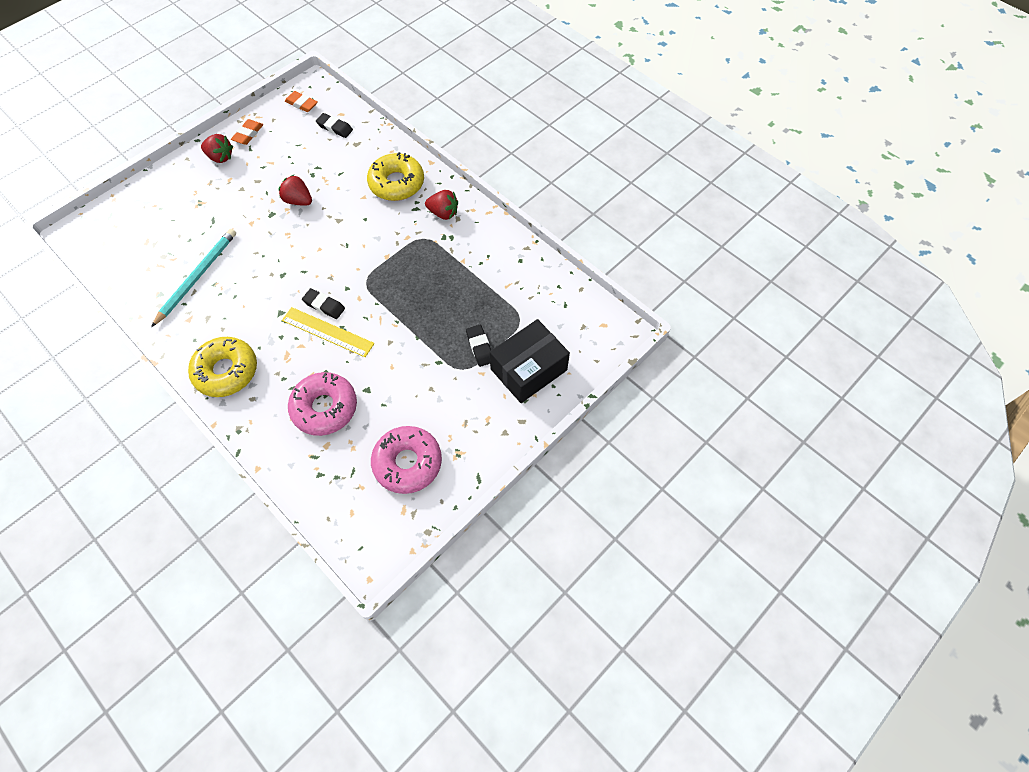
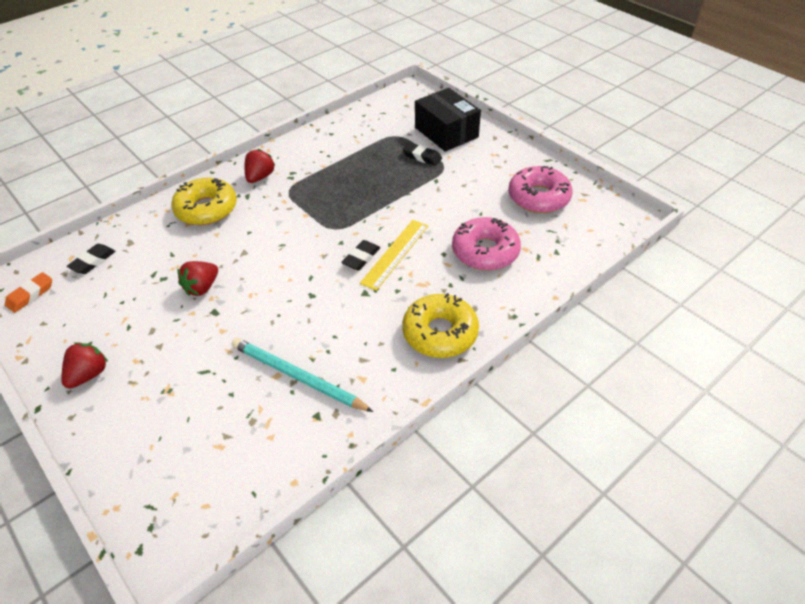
camera: 85 degrees left, 15 degrees down
(248, 134) = (58, 347): orange eraser -> none
(480, 347) = (422, 157): black eraser -> black eraser turned 45 degrees clockwise

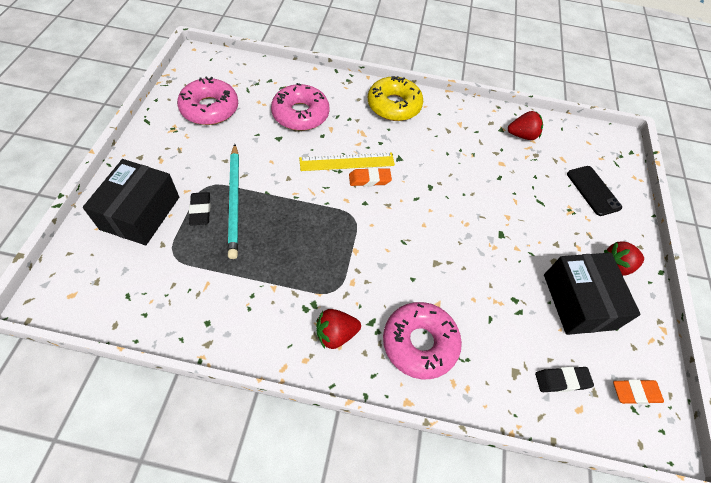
camera: 135 degrees left, 10 degrees up
(109, 317) = (578, 301): none -> black box
(157, 436) = (593, 190): none -> black phone
(202, 287) = (493, 261): red strawberry -> red strawberry (522, 135)
(206, 209) = (419, 343): yellow donut -> pink donut
(297, 377) = (491, 152): turquoise pencil -> turquoise pencil (234, 201)
(361, 258) = (369, 179): black eraser -> orange eraser

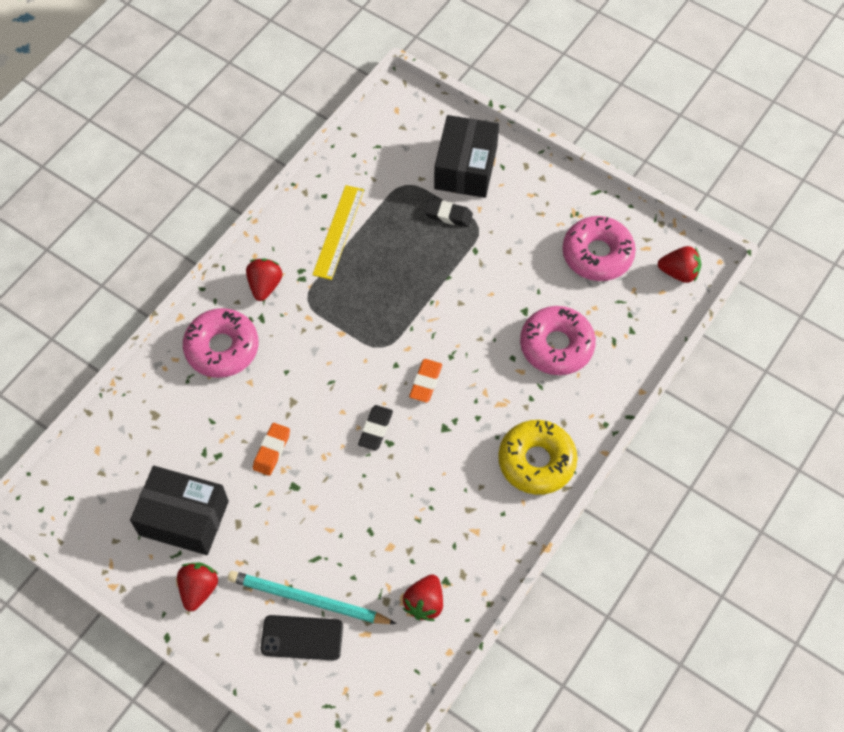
camera: 120 degrees right, 5 degrees up
(140, 213) = (465, 167): black box -> black box turned 60 degrees clockwise
(211, 66) = (679, 273): none -> red strawberry
(234, 201) = (448, 246): turquoise pencil -> turquoise pencil (308, 600)
(347, 162) = (460, 369): yellow ruler -> yellow ruler (338, 232)
(561, 380) = (126, 450): black eraser -> black eraser (375, 429)
(635, 392) = (80, 509): orange eraser -> orange eraser (272, 451)

